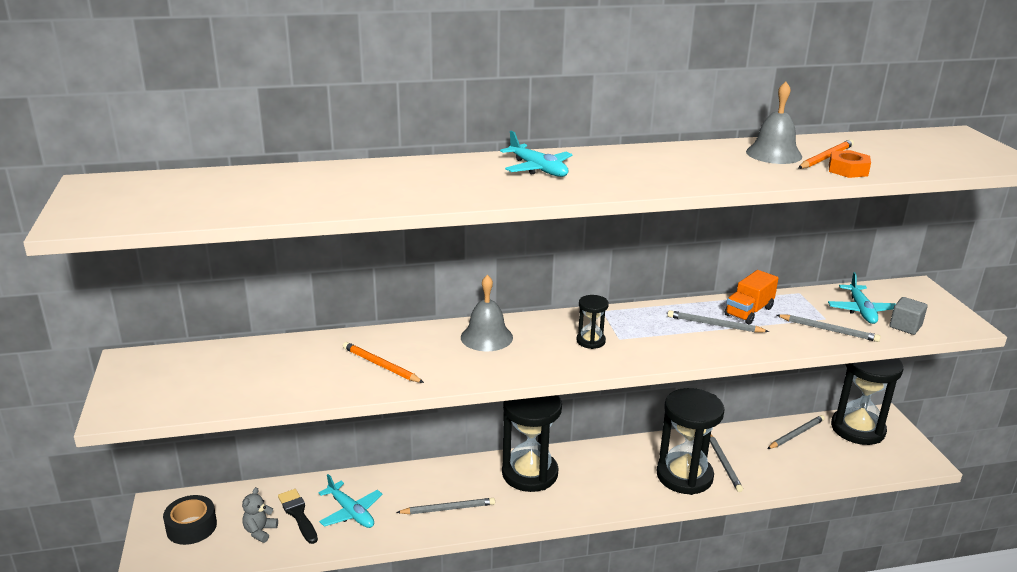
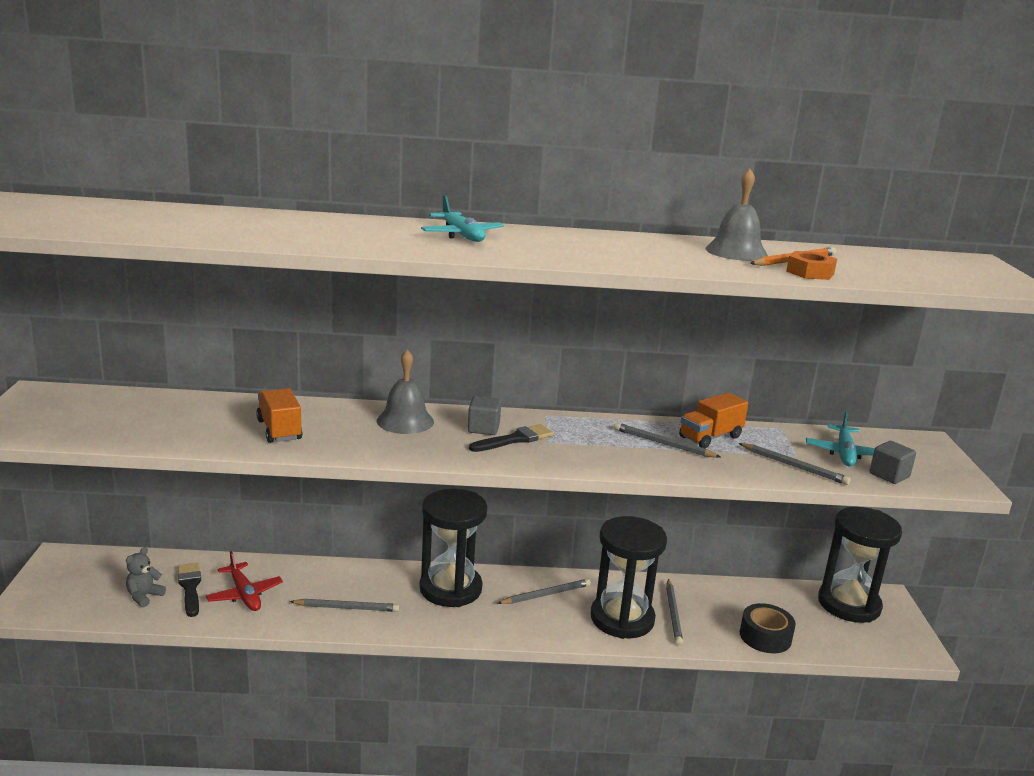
camera: 10 degrees right, 5 degrees down
(191, 527) = (79, 581): black tape -> black tape (765, 636)
(351, 512) = (244, 594): turquoise plane -> red plane
(381, 365) = (279, 430): orange pencil -> orange truck
(558, 334) = (483, 428): none -> grey cube
(590, 341) = (515, 439): black hourglass -> black brush
(796, 434) = (772, 598): grey pencil -> grey pencil (546, 595)

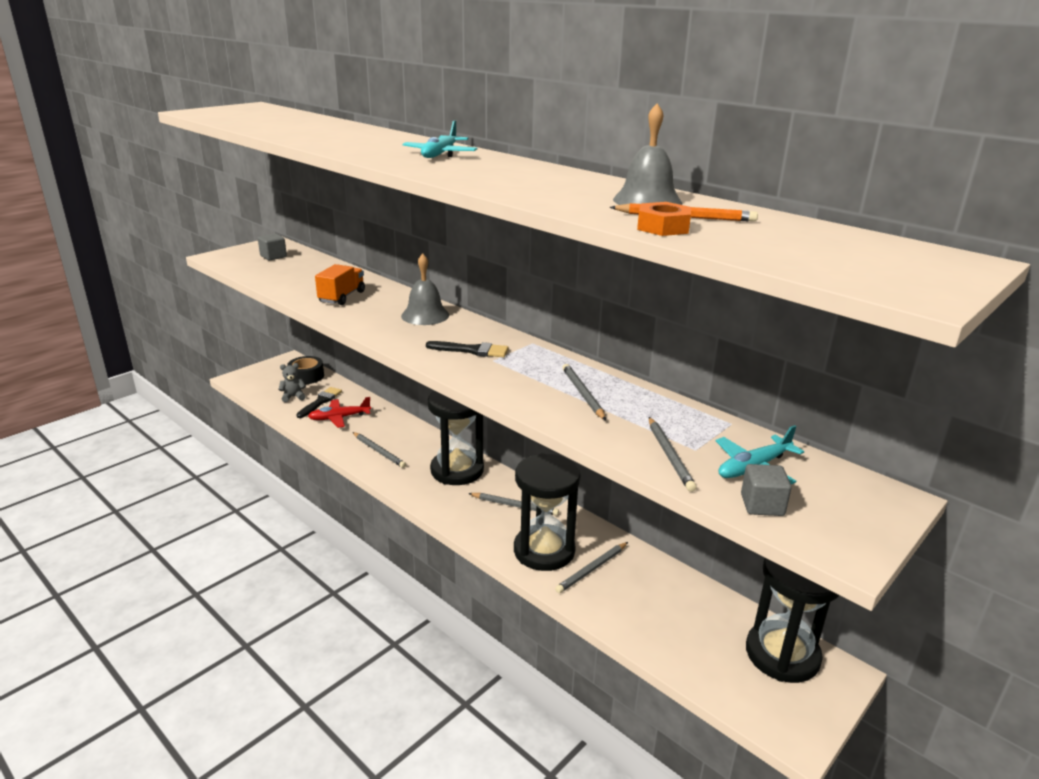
camera: 45 degrees right, 5 degrees up
(244, 594) = (340, 418): red plane -> red plane turned 60 degrees clockwise
(483, 428) = (466, 336): grey cube -> grey cube (273, 256)
(710, 437) = (638, 405): orange truck -> none
(765, 636) = (645, 630): black tape -> black tape (306, 376)

